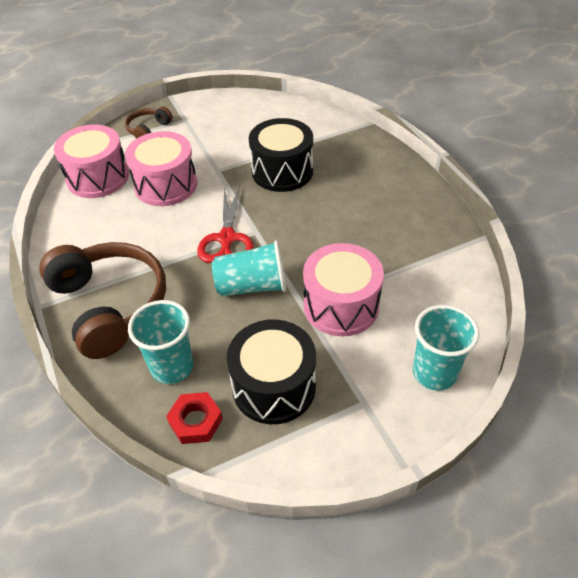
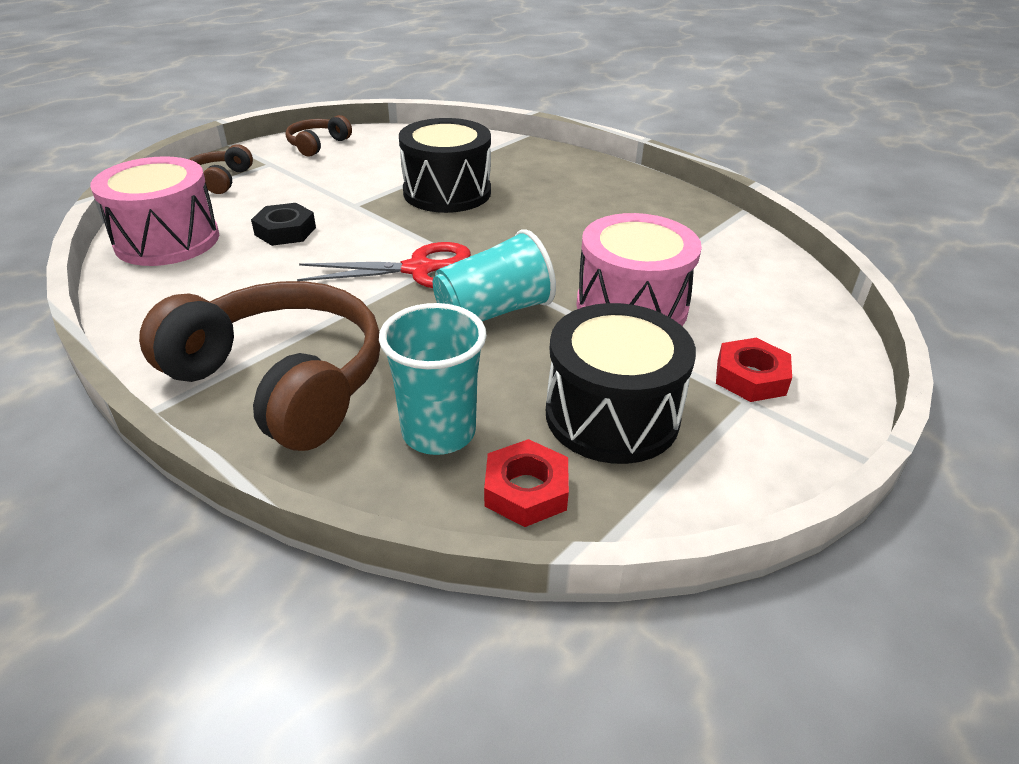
camera: 25 degrees left, 10 degrees down
(166, 185) = (285, 231): pink drum -> black nut
(223, 106) = (317, 145): none -> brown headphones
(227, 238) = (419, 270): red scissors -> red scissors turned 75 degrees counterclockwise
(379, 385) = (751, 377): none -> red nut
(434, 373) = (805, 347): turquoise cup -> none

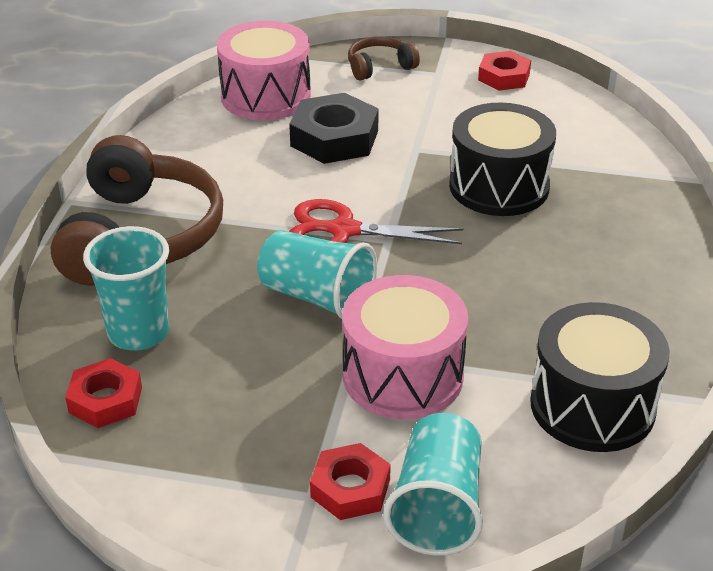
camera: 60 degrees right, 0 degrees up
(285, 231) = (334, 138): black nut -> black nut, size x1.57
(317, 145) = (504, 77): brown headphones -> red nut
(419, 270) = (344, 230): red scissors -> red scissors turned 135 degrees clockwise
(612, 415) = (225, 416): black drum -> black drum (592, 406)
(794, 343) = (437, 507): none -> turquoise cup

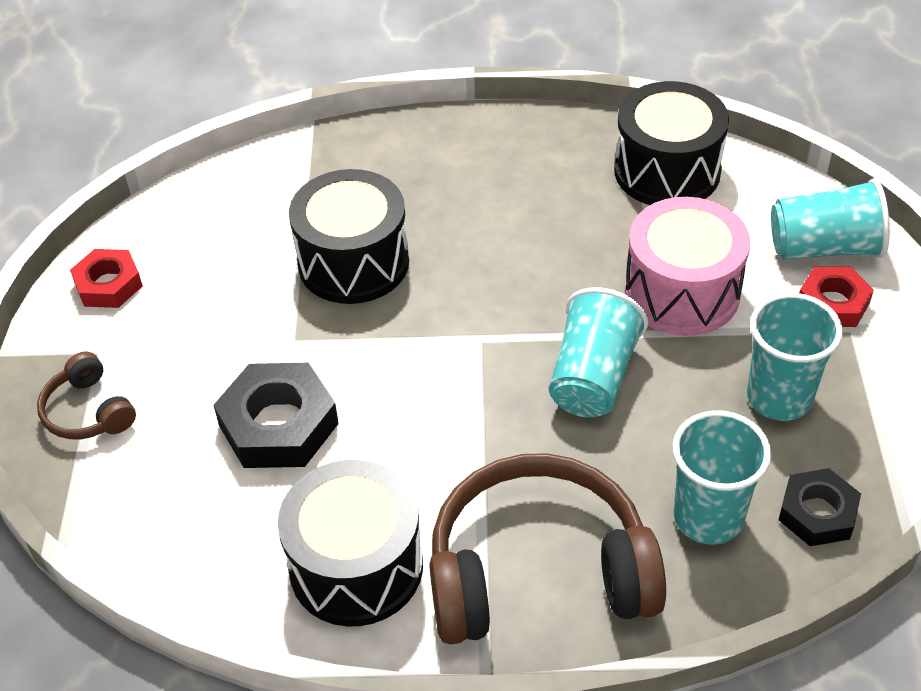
camera: 100 degrees left, 10 degrees up
(105, 400) = (817, 513): red nut -> black nut
(192, 159) = (356, 566): none -> black drum
(243, 410) = (779, 397): none -> turquoise cup
(266, 96) = (180, 524): pink drum -> none
(344, 230) = (470, 378): red scissors -> none

